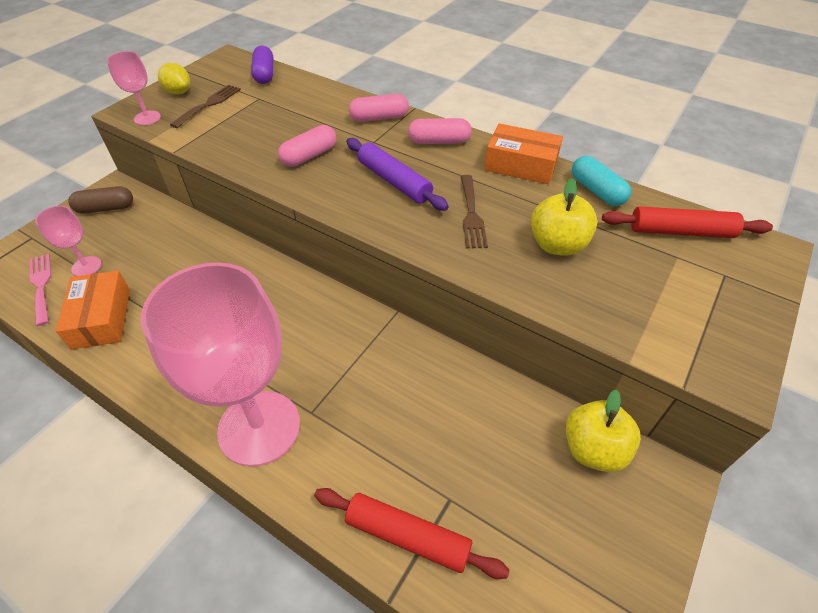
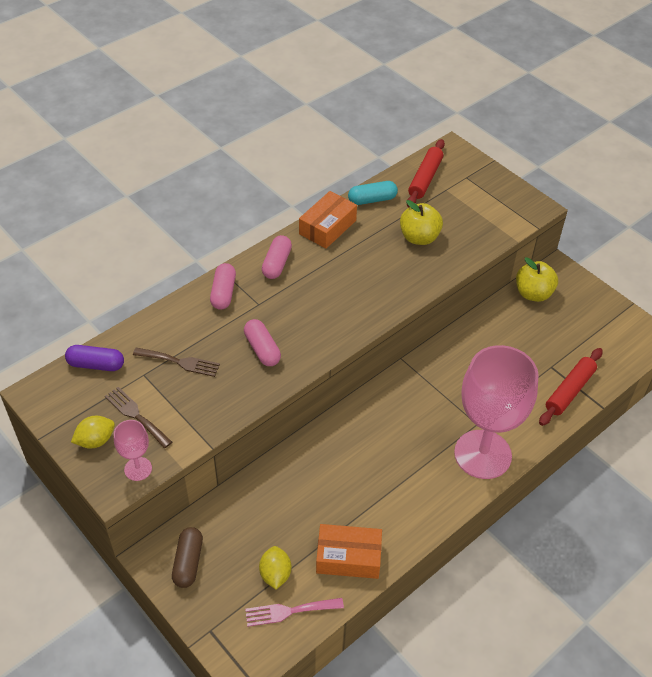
camera: 75 degrees left, 0 degrees up
(86, 266) = (275, 574): pink goblet -> yellow lemon
(394, 181) = (319, 302): purple rolling pin -> none
(471, 215) = (374, 270): brown fork -> brown fork (180, 362)

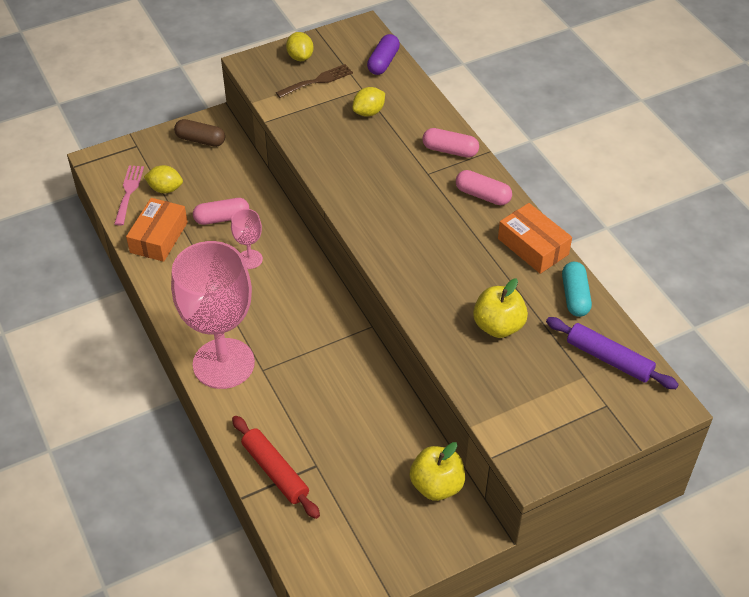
camera: 105 degrees right, 0 degrees up
(138, 469) = (262, 77): pink goblet -> pink goblet (250, 259)
(180, 362) = (369, 112): brown fork -> yellow lemon
(262, 349) = (366, 167): pink capsule -> pink capsule (222, 218)
(425, 178) = (609, 359): red rolling pin -> purple rolling pin

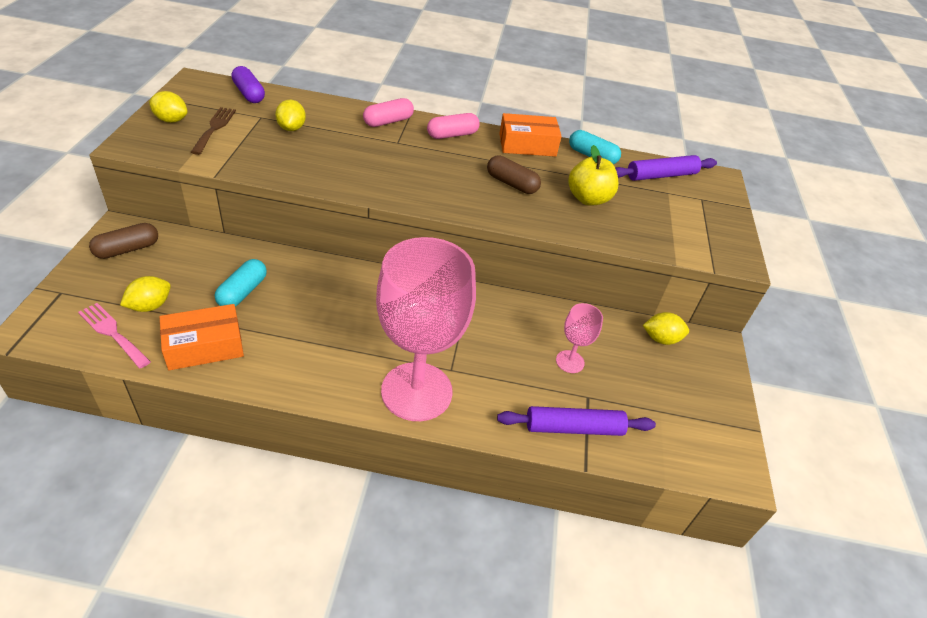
camera: 60 degrees left, 5 degrees down
(159, 237) = (204, 346): orange box -> orange box turned 75 degrees counterclockwise
(222, 218) = (242, 292): pink capsule -> turquoise capsule
(250, 259) = (315, 303): pink goblet -> pink goblet (570, 361)
(275, 471) = (574, 428): red rolling pin -> purple rolling pin
(436, 485) = (661, 339): yellow apple -> yellow lemon
(457, 268) = (511, 184): none -> brown capsule

